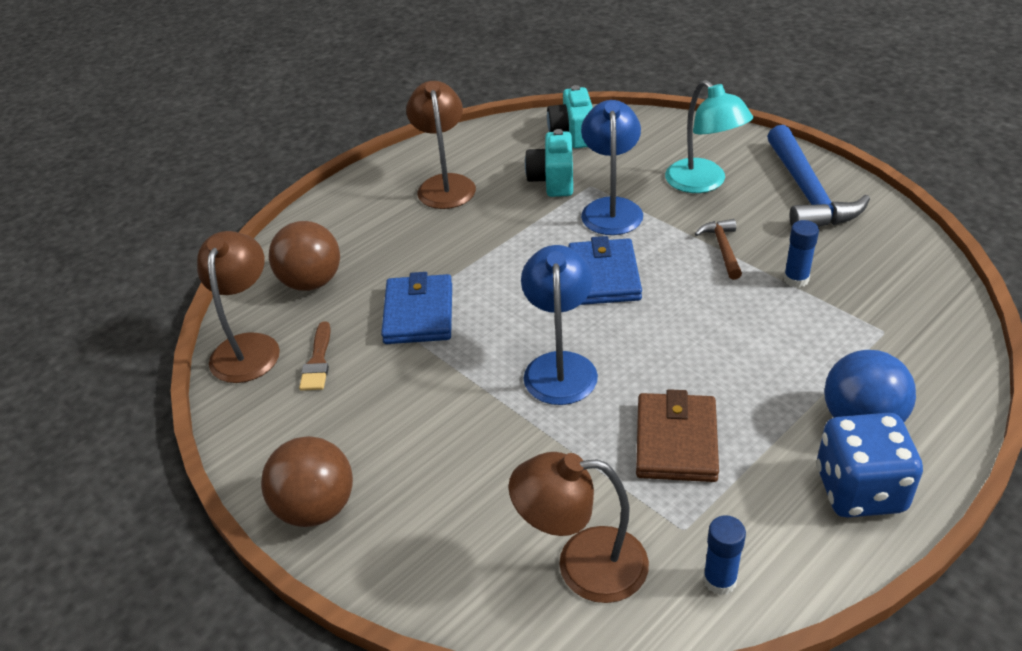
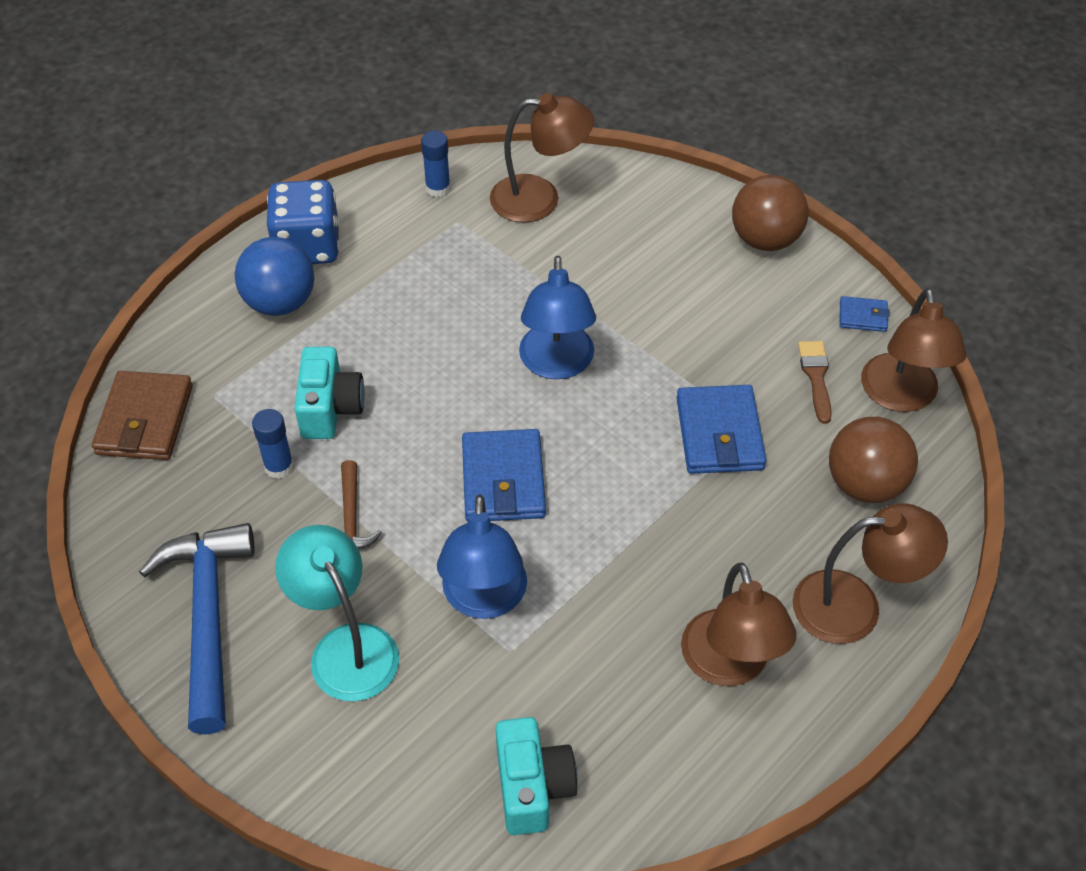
camera: 175 degrees right, 10 degrees up
(247, 419) = (863, 316): none -> blue wallet
(351, 214) = (855, 606): none -> brown lamp
(553, 180) = (566, 666): turquoise camera -> turquoise camera (330, 408)
(676, 441) = (451, 288): brown wallet -> brown wallet (144, 420)

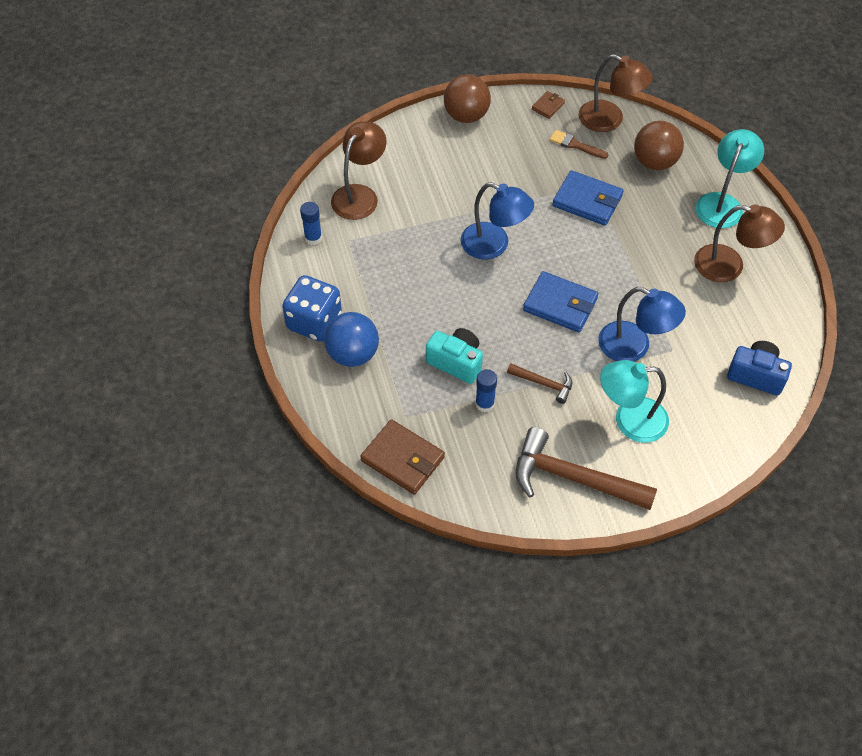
camera: 60 degrees left, 5 degrees up
(208, 617) = (572, 478): blue hammer -> brown hammer
(532, 787) = (756, 375): turquoise camera -> blue camera
(855, 606) = (722, 203): brown lamp -> turquoise lamp
(863, 316) = (548, 106): blue wallet -> brown wallet

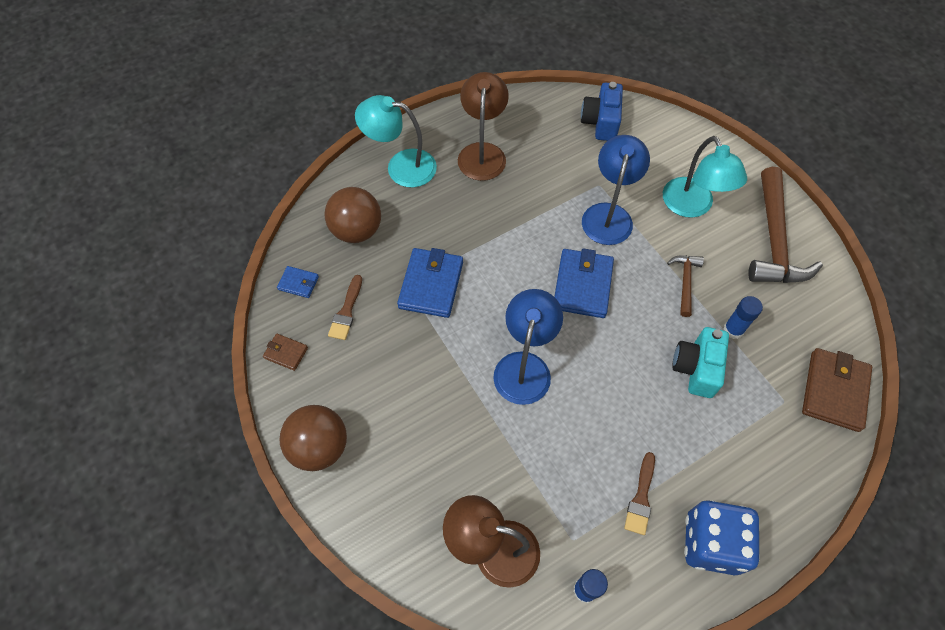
camera: 105 degrees left, 5 degrees up
(353, 354) = (735, 481): blue ball -> none
(363, 289) = (641, 497): none -> brown brush
(609, 120) = (298, 283): brown lamp -> blue wallet

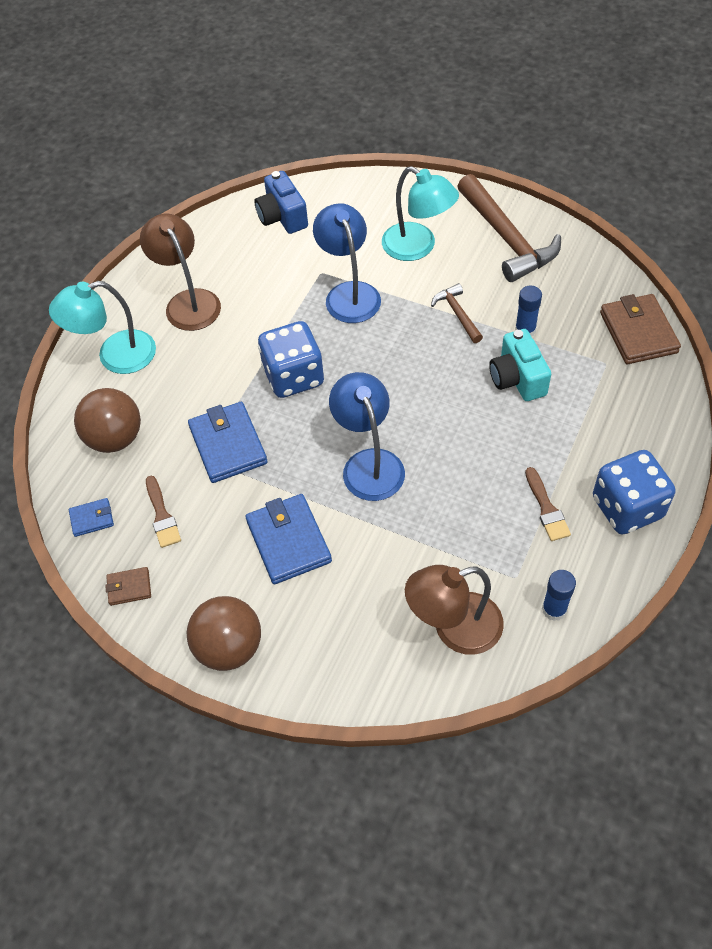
camera: 30 degrees left, 5 degrees down
(518, 259) = (293, 376): none -> blue dice
(582, 285) = (370, 366): blue wallet -> blue wallet (289, 541)

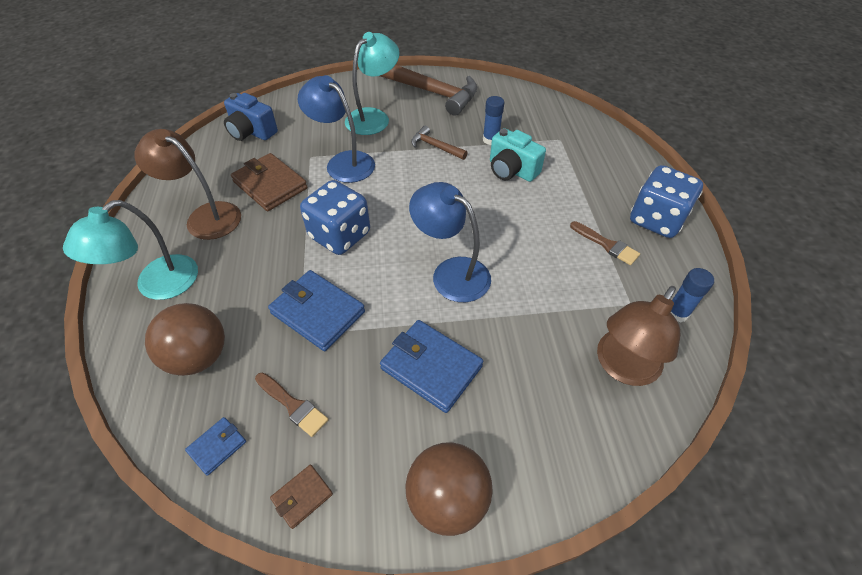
camera: 35 degrees left, 5 degrees down
(418, 247) = (373, 117): turquoise lamp -> turquoise lamp turned 60 degrees counterclockwise
(638, 332) = (563, 115): brown wallet -> brown wallet (270, 185)

